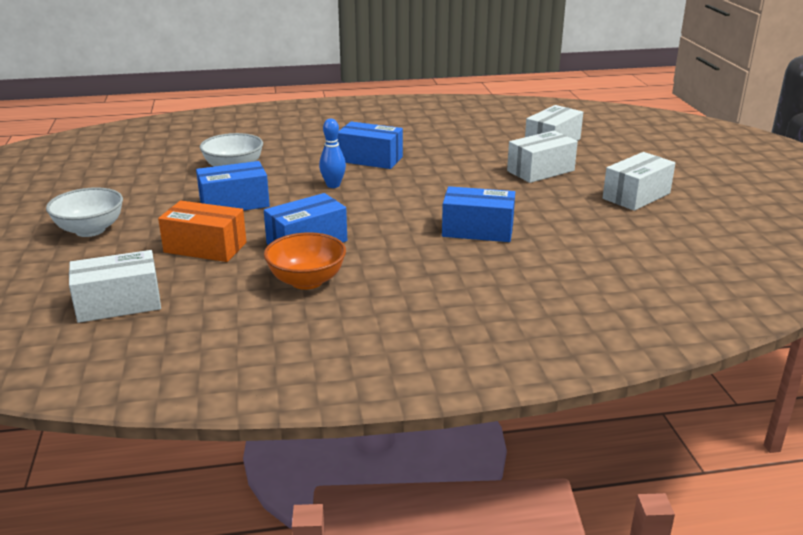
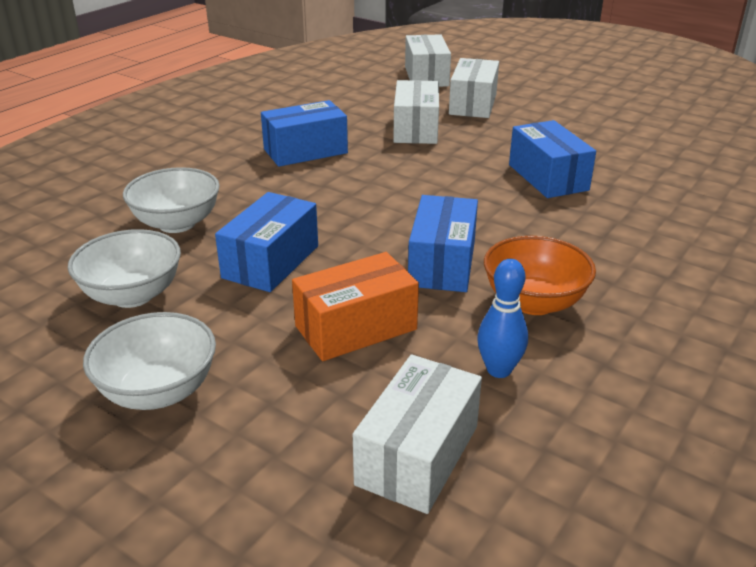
camera: 45 degrees left, 5 degrees up
(155, 190) = (132, 295): none -> white bowl
(333, 185) = (330, 193): blue bowling pin -> blue bowling pin (499, 370)
(477, 230) = (548, 177): blue box -> blue box turned 75 degrees counterclockwise
(636, 196) = (581, 98): white box -> white box (416, 129)

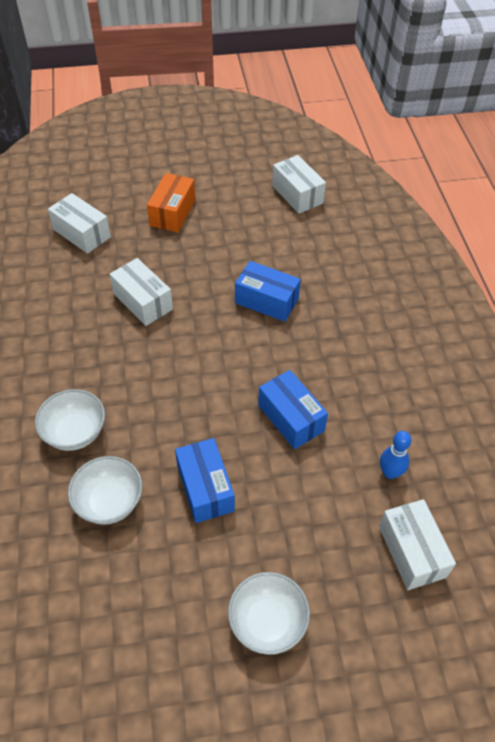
camera: 45 degrees left, 20 degrees up
(132, 295) = (165, 577): white bowl -> white bowl (75, 432)
(305, 151) = (100, 373): blue box -> none
(356, 328) = (304, 499): orange box -> orange box (172, 213)
(473, 104) = (148, 249): white box -> white box (297, 194)
(534, 302) = (359, 413): orange bowl -> none

